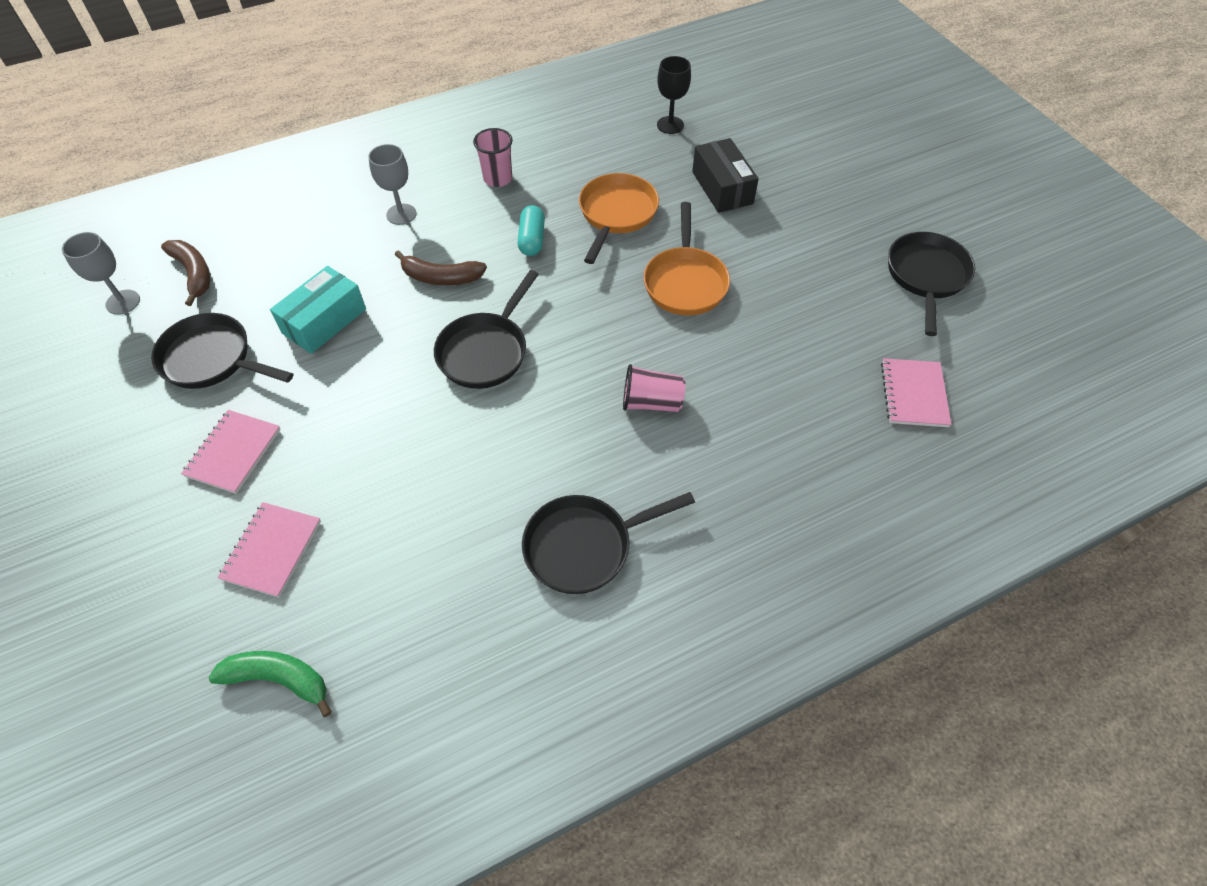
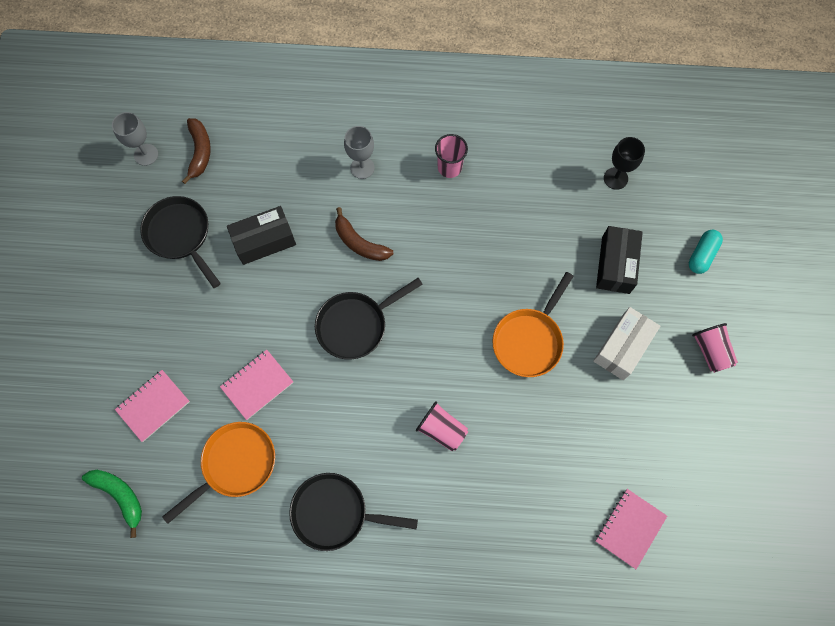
camera: 30 degrees right, 15 degrees up
(233, 452) = (162, 319): pink notebook -> pink notebook (257, 385)
(324, 321) = (264, 240): turquoise box -> black box
(532, 239) = (442, 241): turquoise capsule -> turquoise capsule (702, 255)
(616, 214) = (517, 249): orange pan -> orange pan (235, 464)
(781, 247) = (622, 347): none -> white box
(864, 215) = (710, 351): none -> pink cup
(926, 276) = (717, 435): black pan -> none

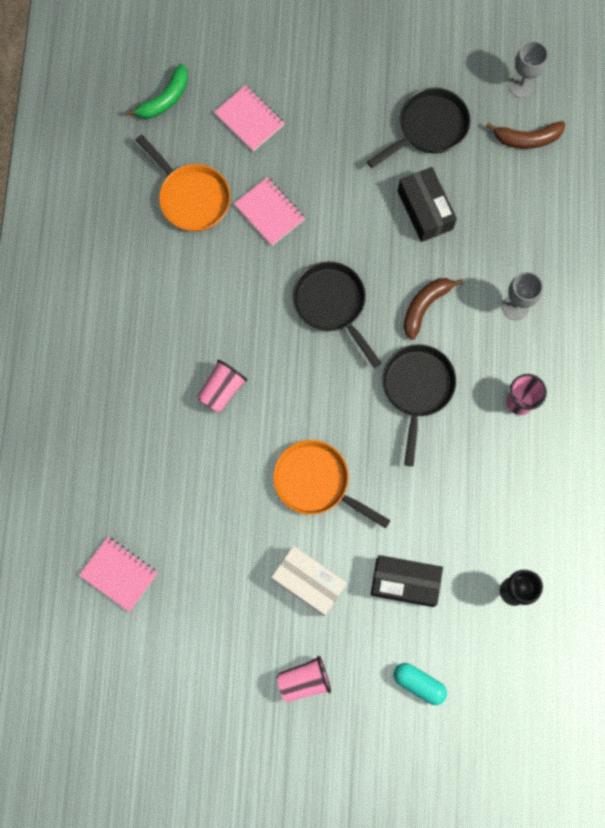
camera: 90 degrees right, 5 degrees up
(335, 513) = (143, 290): black pan -> black pan (417, 389)

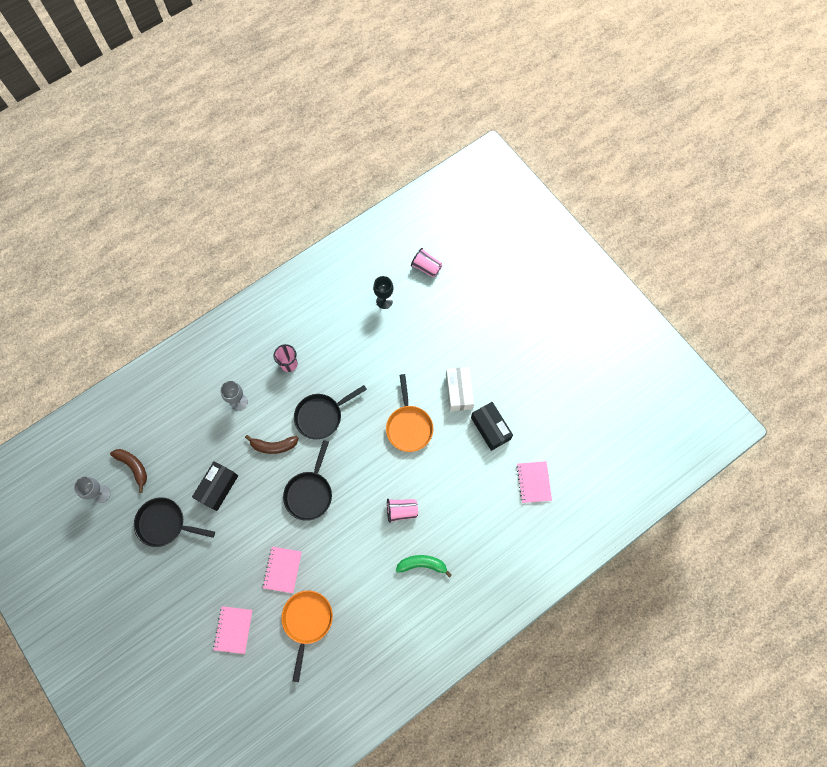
camera: 130 degrees left, 5 degrees down
(165, 99) = (257, 692): green banana -> green banana (422, 565)
(304, 680) = (504, 358): pink cup -> pink cup (426, 267)
(405, 582) = (421, 350): black box -> black box (490, 428)
(419, 683) = (461, 310): turquoise capsule -> none

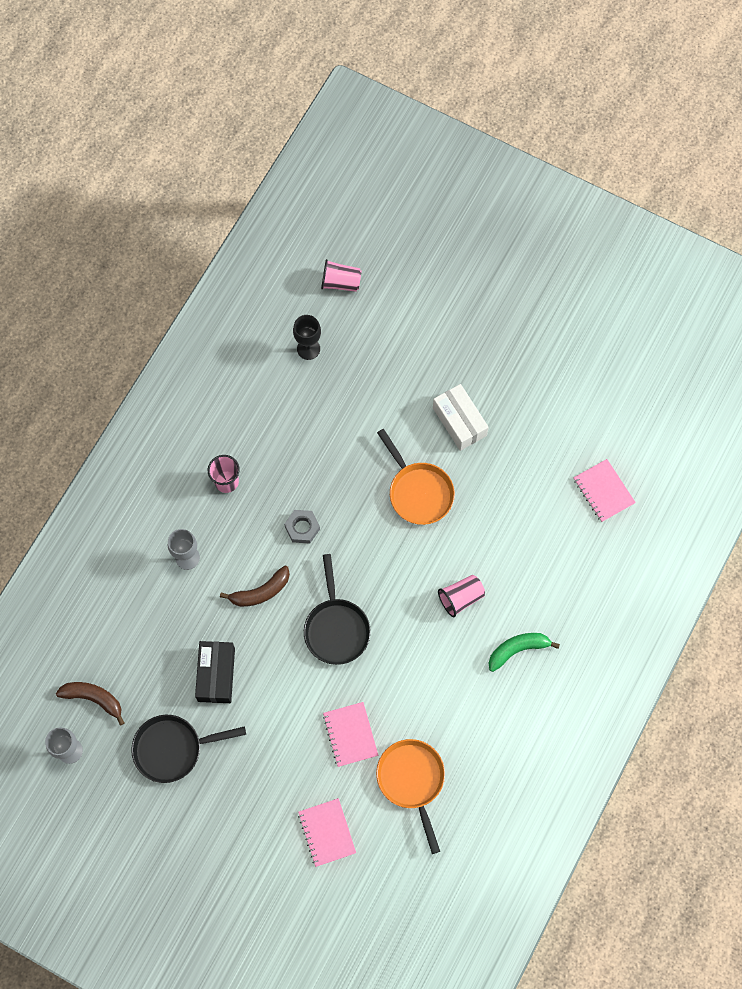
camera: 25 degrees left, 0 degrees up
(321, 416) = (302, 528): black pan -> grey nut
(490, 428) = (520, 449): black box -> none

